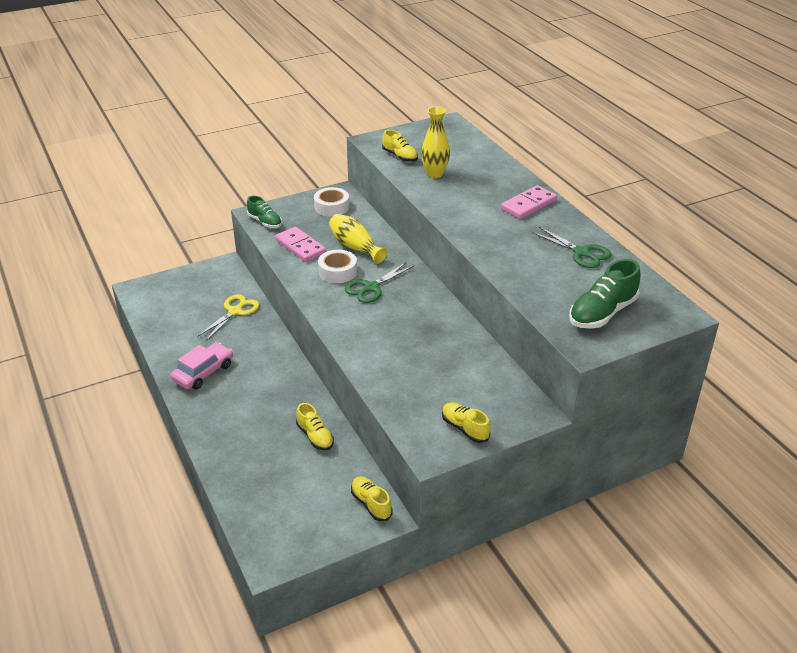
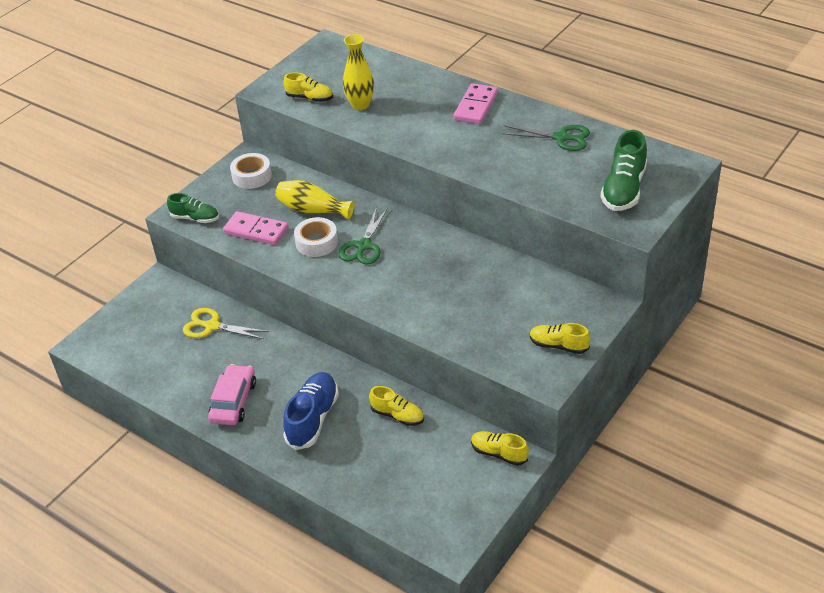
camera: 25 degrees left, 5 degrees up
(235, 311) = (212, 326): yellow scissors -> yellow scissors turned 75 degrees counterclockwise
(249, 410) = (312, 419): none -> blue shoe

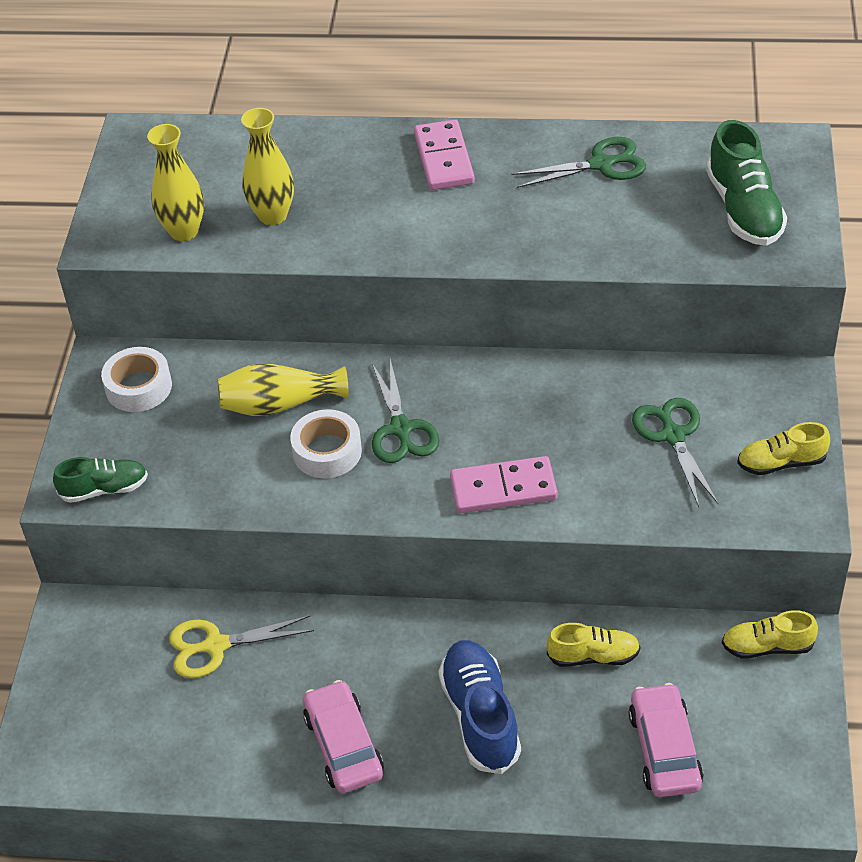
camera: 30 degrees left, 5 degrees up
(256, 231) = (219, 471): pink domino -> pink domino (503, 489)
(310, 98) = (184, 231): yellow shoe -> yellow vase
(396, 480) = (664, 749): none -> pink car
(508, 307) = (673, 436): none -> green scissors

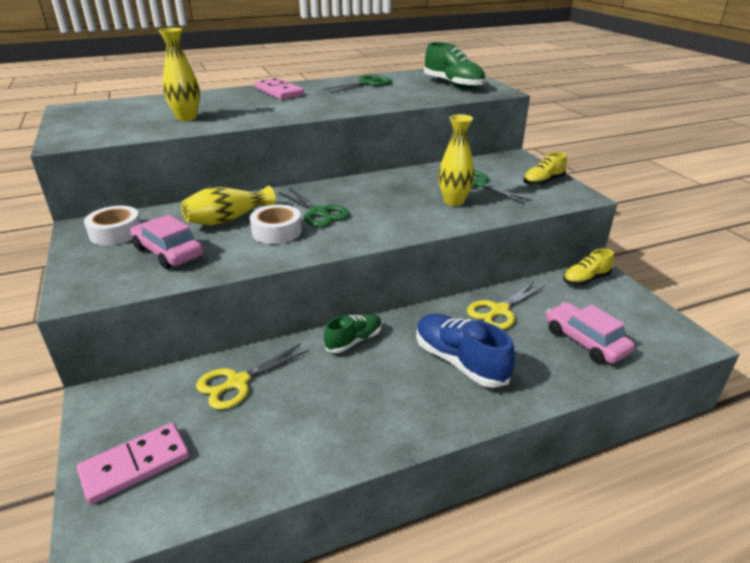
camera: 30 degrees left, 15 degrees down
(104, 489) = (111, 285): green shoe -> green shoe (354, 341)
(184, 231) = (126, 130): yellow vase -> yellow vase (454, 201)
(344, 745) = (378, 411): pink car -> pink car (168, 252)
(503, 489) = (405, 222): pink domino -> pink domino (135, 465)
(593, 656) = (499, 310): yellow shoe -> yellow scissors

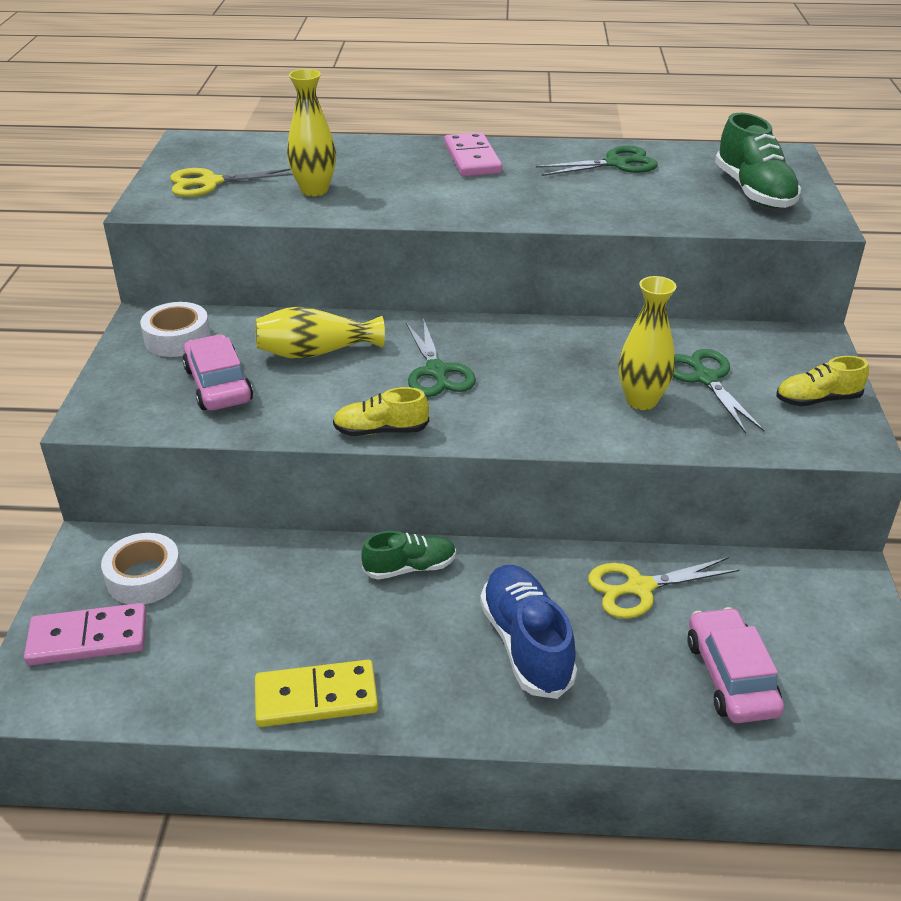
camera: 25 degrees right, 5 degrees up
(238, 382) = (241, 577): yellow scissors -> yellow scissors (210, 183)
(277, 231) = (363, 388): white tape -> white tape (144, 577)
(346, 442) = (316, 697): none -> yellow domino
(585, 279) = (818, 580): yellow shoe -> yellow shoe (381, 431)

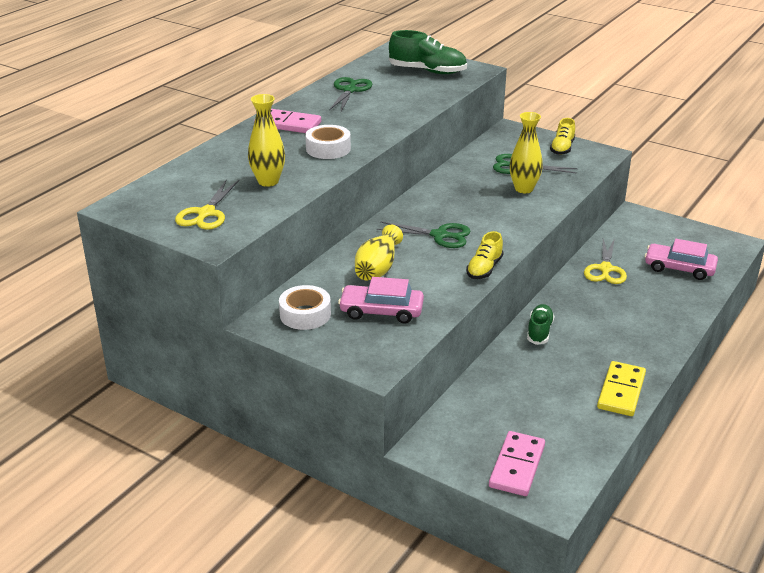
camera: 60 degrees left, 5 degrees down
(144, 577) = (474, 431): white tape -> white tape (328, 149)
(526, 644) = (623, 314): blue shoe -> none

